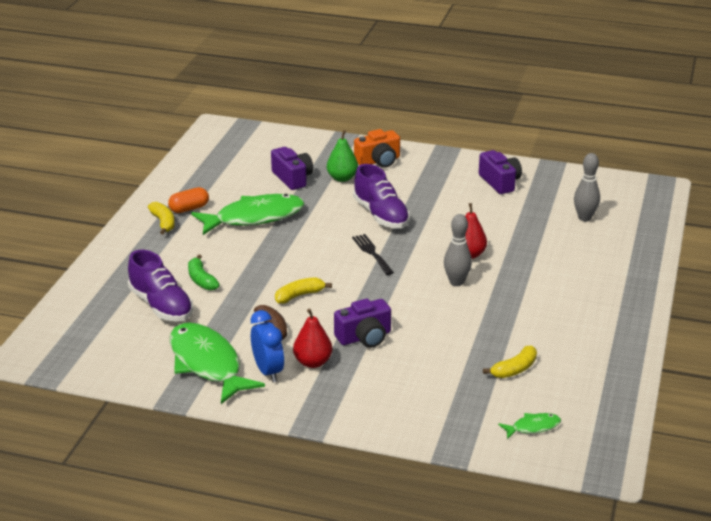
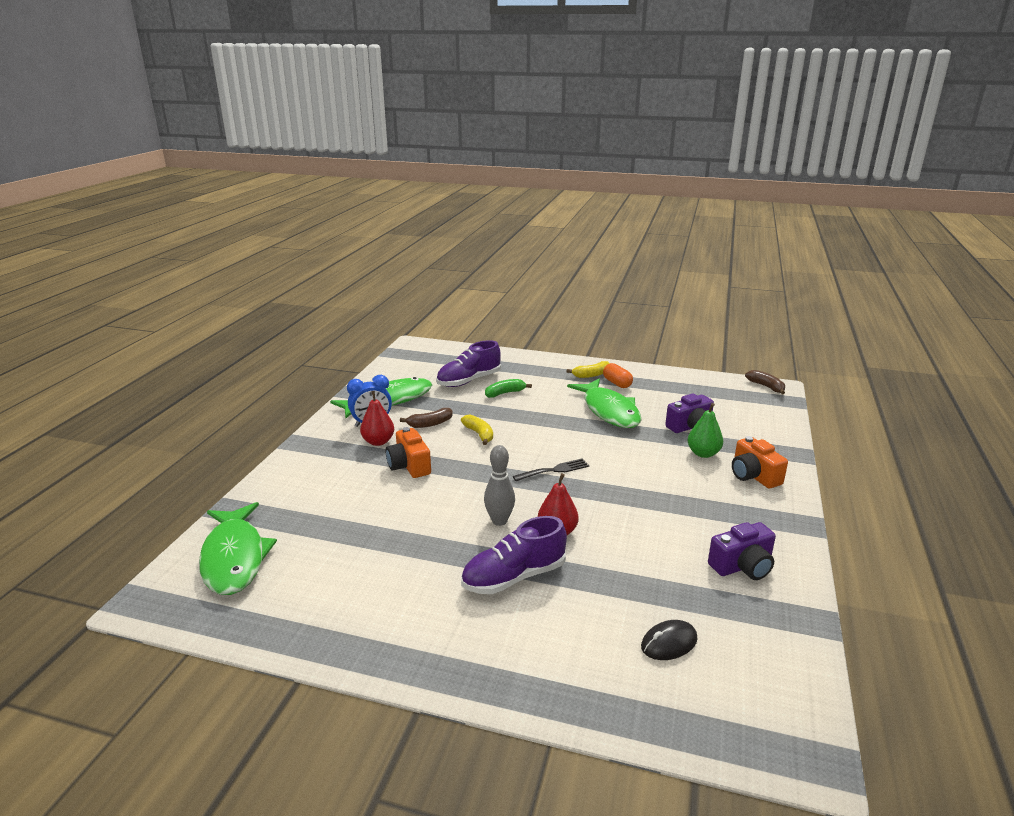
camera: 90 degrees right, 5 degrees down
(213, 131) = (766, 387): none -> brown banana
(364, 337) = (409, 466): purple camera -> orange camera
(381, 215) = (631, 476): purple shoe -> purple shoe (514, 577)
(514, 369) = (332, 552): yellow banana -> none
(533, 427) = (234, 558): green fish -> green fish, size x2.25
(584, 218) = (669, 643): grey bowling pin -> black mouse

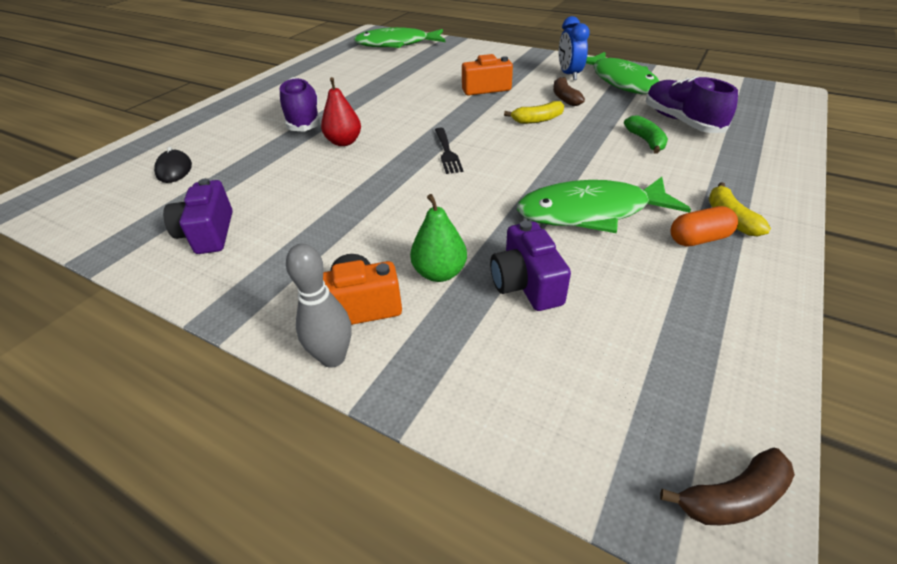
camera: 105 degrees right, 15 degrees up
(378, 442) = (532, 77): red pear -> none
(499, 521) = (378, 119): grey bowling pin -> grey bowling pin (333, 357)

